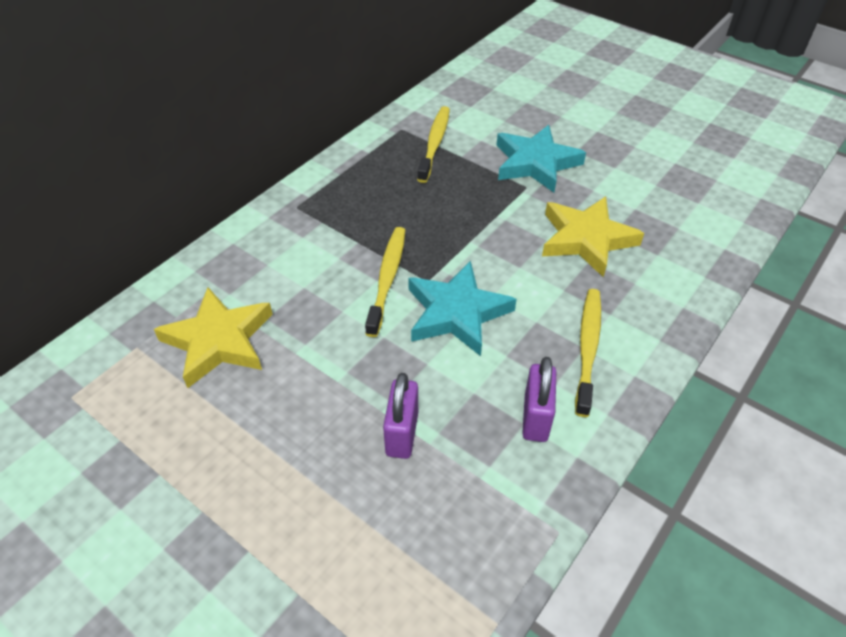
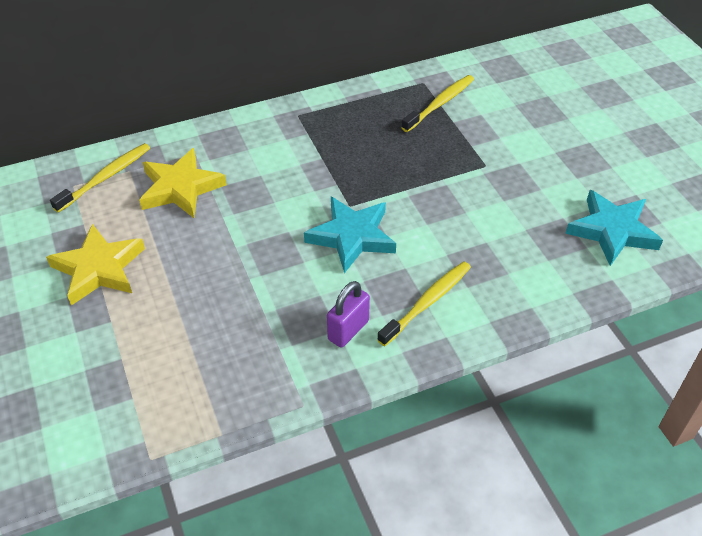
camera: 30 degrees right, 0 degrees up
(387, 279) = (321, 193): yellow toothbrush -> yellow toothbrush (105, 178)
(402, 434) = (251, 298): purple padlock -> none
(535, 163) = (510, 149): turquoise star -> turquoise star (612, 231)
(586, 239) = (498, 225): yellow star -> yellow star (99, 269)

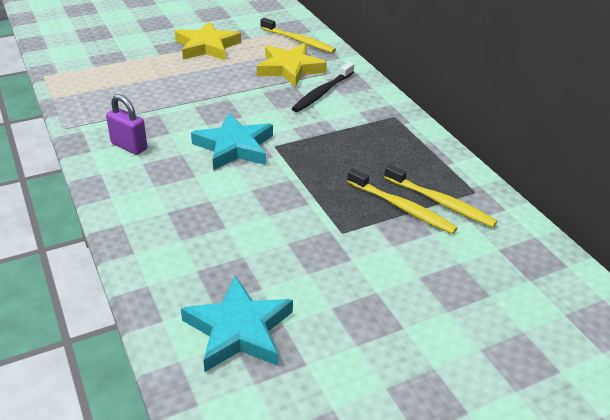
camera: 85 degrees right, 10 degrees down
(243, 163) = (322, 92): none -> black toothbrush
(427, 303) = (151, 187): yellow toothbrush -> yellow toothbrush (401, 207)

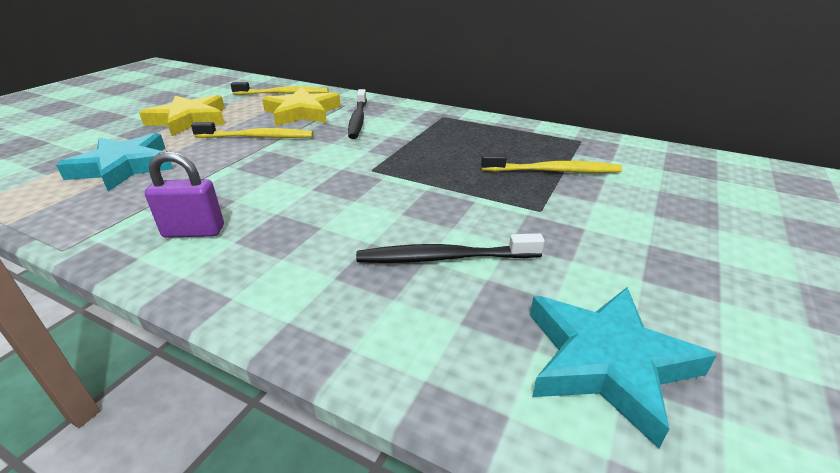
camera: 35 degrees left, 5 degrees down
(234, 147) = (331, 185): turquoise star -> turquoise star (124, 167)
(237, 232) = (445, 258): none -> black toothbrush
(440, 202) = (572, 156): yellow toothbrush -> yellow toothbrush (257, 137)

